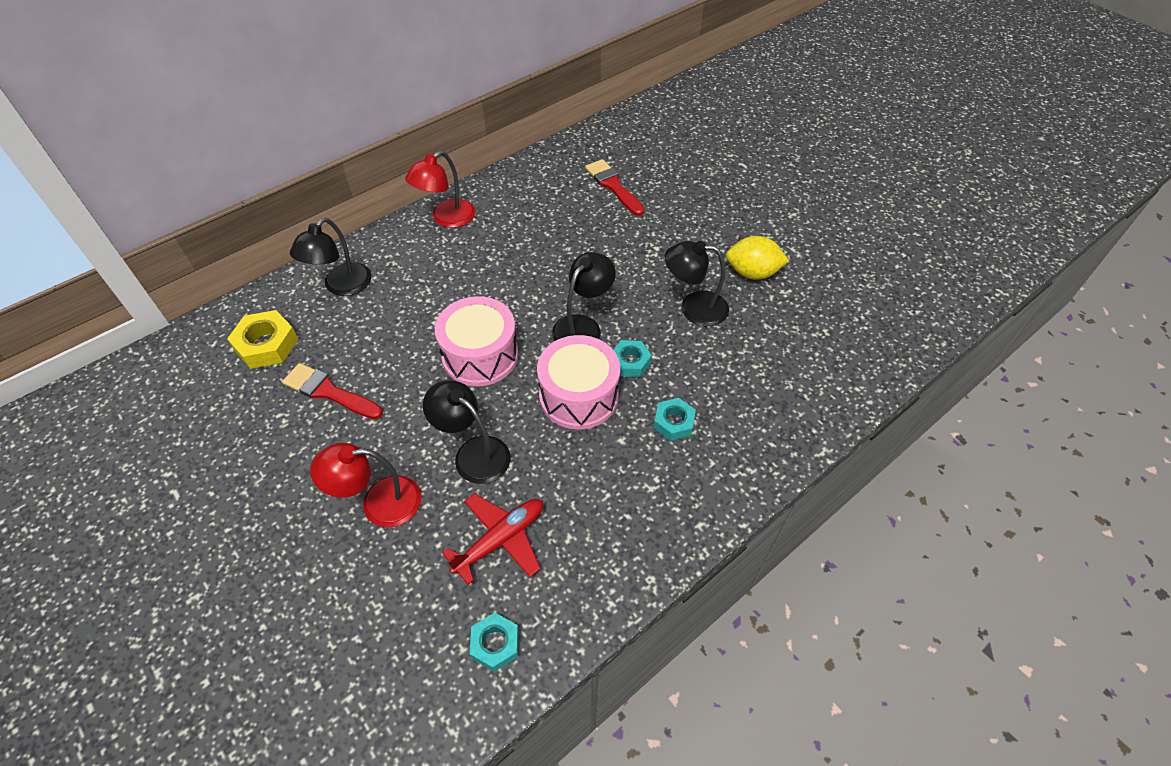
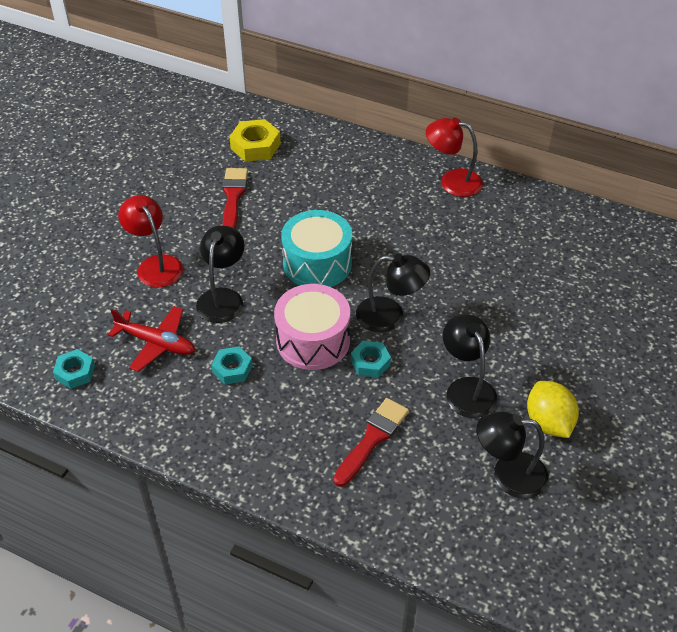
camera: 65 degrees right, 5 degrees down
(341, 286) = (335, 156): black lamp -> black lamp (508, 475)
(480, 355) = (317, 263): pink drum -> turquoise drum
(613, 186) = (587, 274): red brush -> red brush (372, 438)
(673, 422) = (321, 415): turquoise nut -> turquoise nut (232, 369)

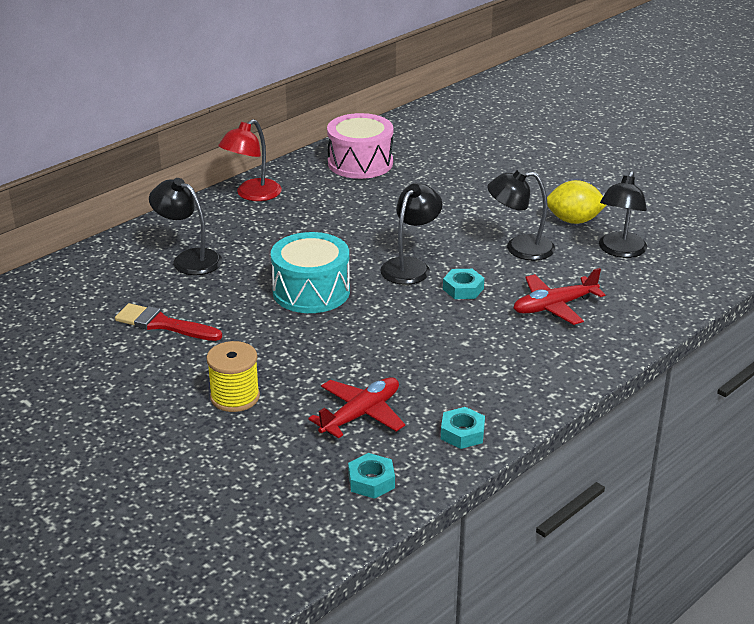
camera: 70 degrees left, 15 degrees down
(155, 265) = (235, 397): red lamp -> yellow spool
(223, 297) = (320, 358): black lamp -> black lamp (189, 259)
(232, 369) = (427, 370): turquoise nut -> turquoise nut (462, 433)
(255, 146) = (89, 294): yellow nut -> none
(313, 340) = (416, 314): pink drum -> pink drum (360, 163)
(372, 438) = (554, 306): red brush -> red plane

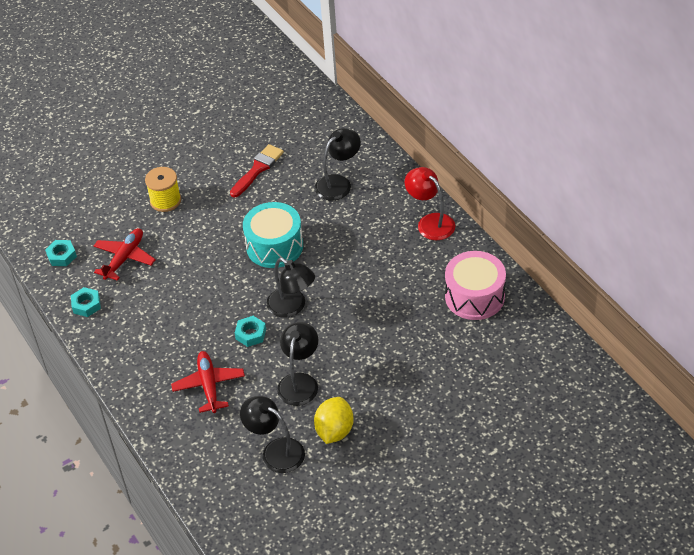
camera: 105 degrees right, 15 degrees up
(361, 414) = (125, 258): red plane -> red plane turned 120 degrees counterclockwise

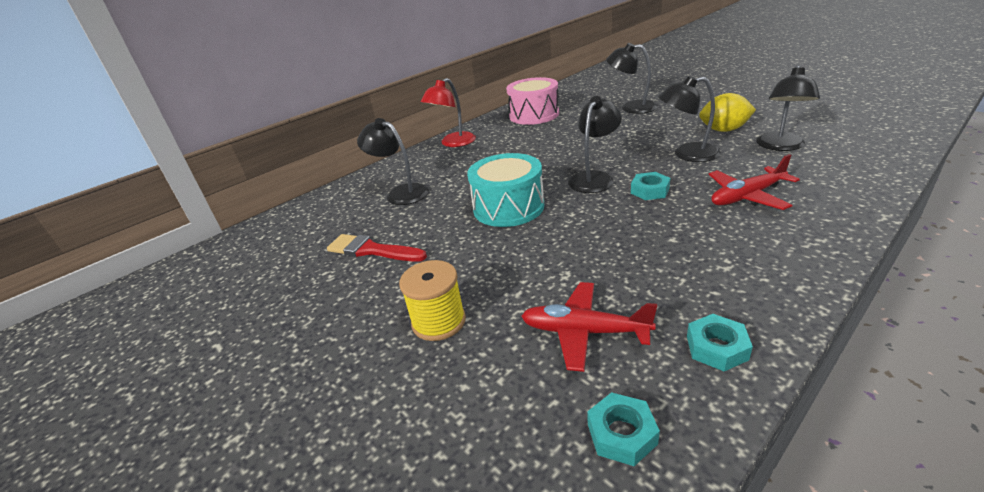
camera: 100 degrees left, 15 degrees down
(444, 384) = (631, 107): none -> black lamp

